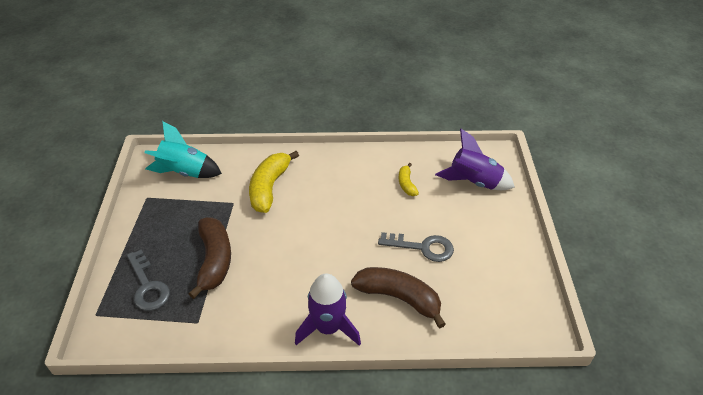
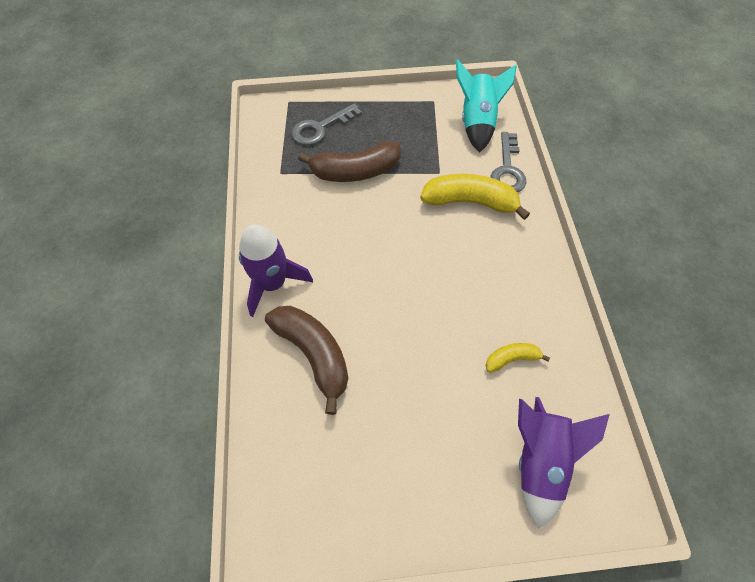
camera: 85 degrees right, 15 degrees up
(399, 298) = (313, 355): brown banana -> brown banana turned 60 degrees counterclockwise
(422, 247) = (396, 382): grey key -> grey key (507, 169)

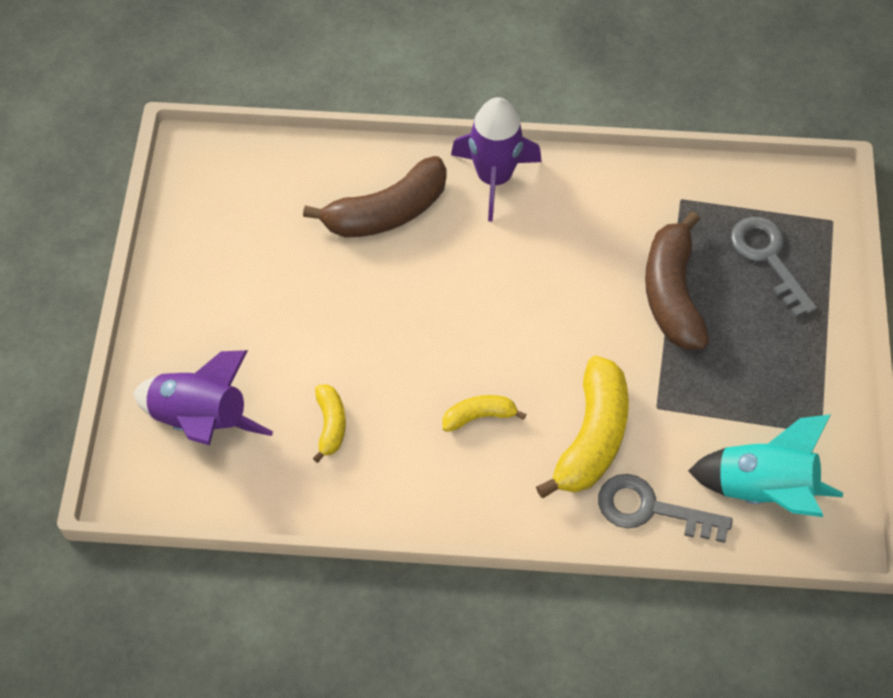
camera: 100 degrees right, 0 degrees up
(474, 264) = (479, 416): none -> yellow banana

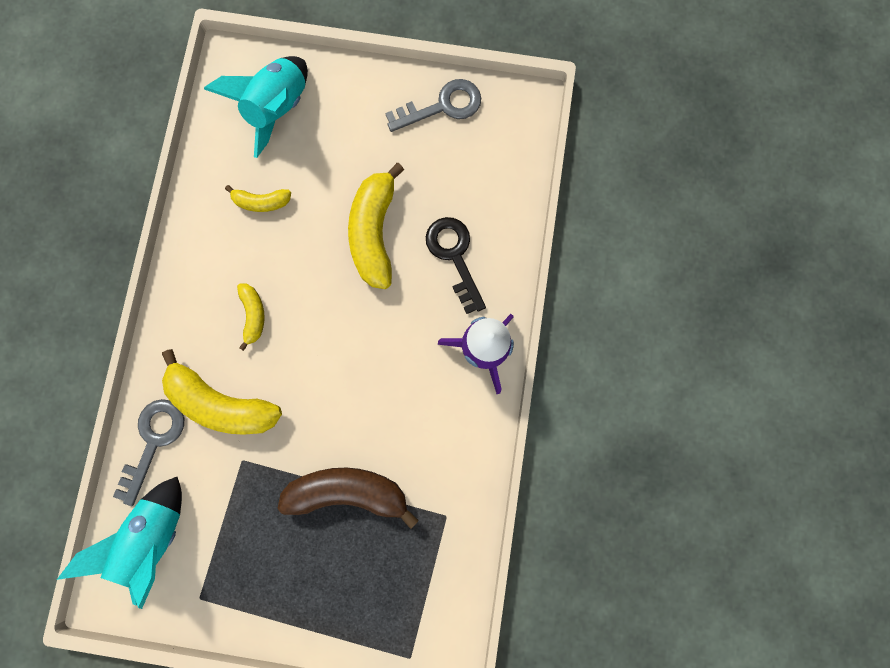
camera: 95 degrees right, 20 degrees up
(201, 420) = (279, 109): purple rocket -> turquoise rocket
(363, 295) = (375, 233): none -> yellow banana
(386, 212) = (454, 257): brown banana -> black key
(768, 258) = (375, 587): grey key -> grey key (442, 106)

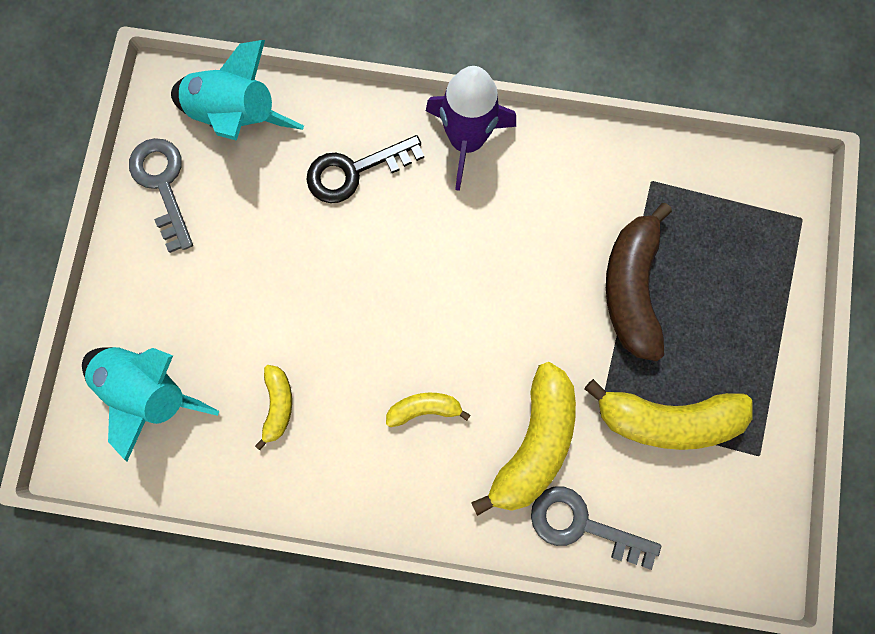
camera: 90 degrees left, 0 degrees up
(156, 537) = (694, 513): turquoise rocket -> turquoise rocket (238, 118)
(375, 233) = (323, 263): yellow banana -> yellow banana (664, 417)

